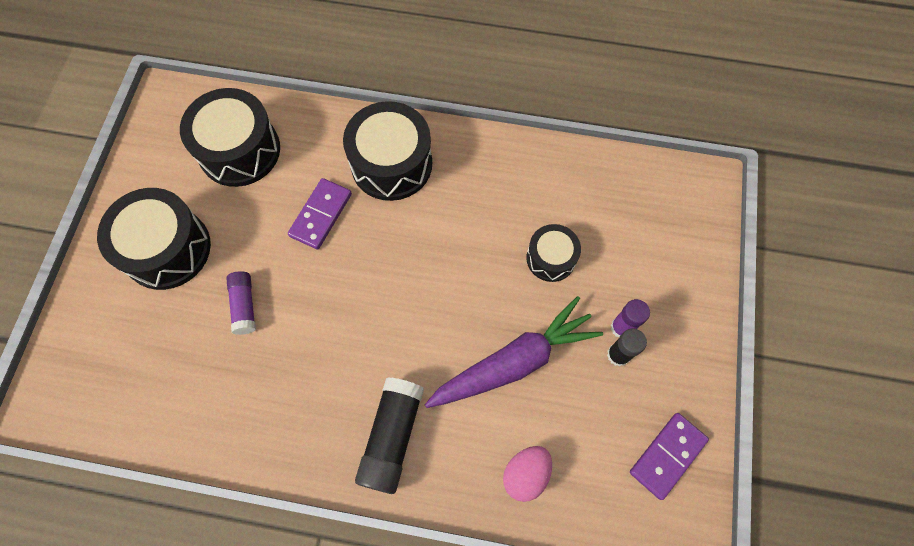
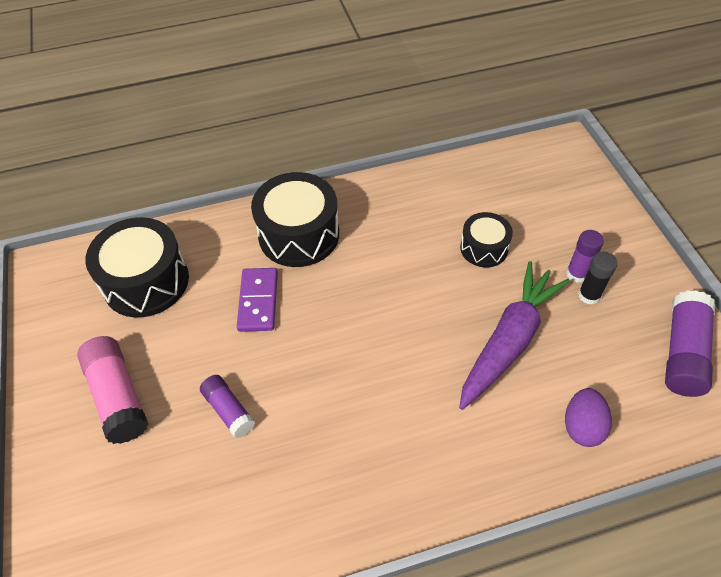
camera: 25 degrees left, 15 degrees down
(167, 249) = (118, 396): black drum -> pink glue stick
(392, 437) = (444, 456): black glue stick -> none
(525, 474) = (582, 426): pink egg -> purple egg
(667, 455) = (683, 353): purple domino -> purple glue stick

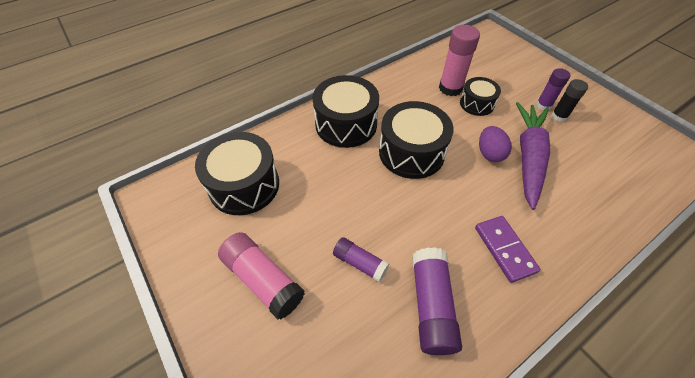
camera: 20 degrees left, 0 degrees up
(258, 301) = (340, 177): purple domino -> purple domino (505, 249)
(360, 293) = (411, 152): none -> black drum
(461, 217) = (450, 88): none -> pink glue stick
(582, 426) = (608, 199): purple egg -> purple egg (489, 153)
(683, 353) = (635, 136): purple glue stick -> purple glue stick (431, 305)

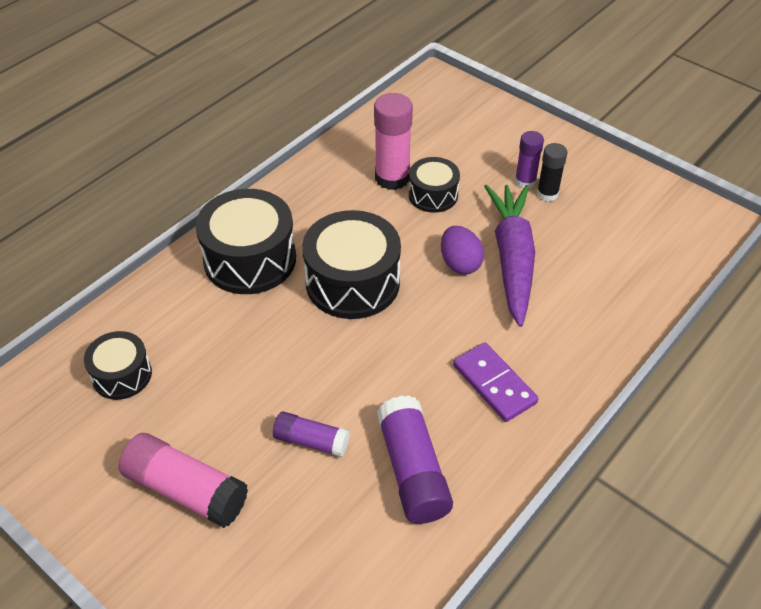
camera: 15 degrees left, 5 degrees down
(244, 185) = (122, 375): black drum -> black drum, size x0.57

